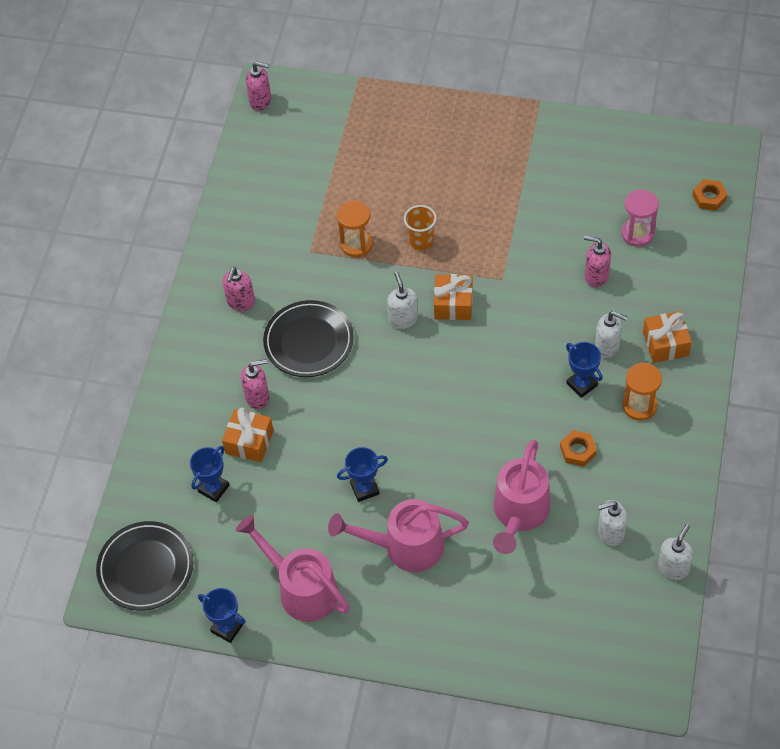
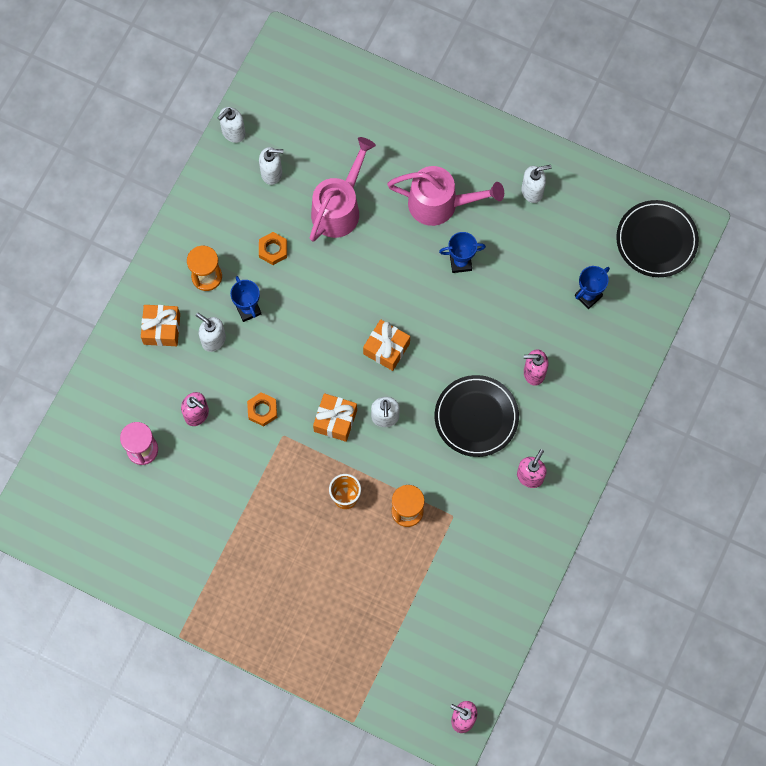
camera: 170 degrees left, 15 degrees up
(227, 628) = (598, 174): blue trophy -> none
(249, 442) = (549, 331): orange gift -> orange gift (386, 348)
(301, 588) = (532, 191): pink watering can -> white soap dispenser
(709, 197) = (61, 471): orange nut -> orange nut (262, 410)

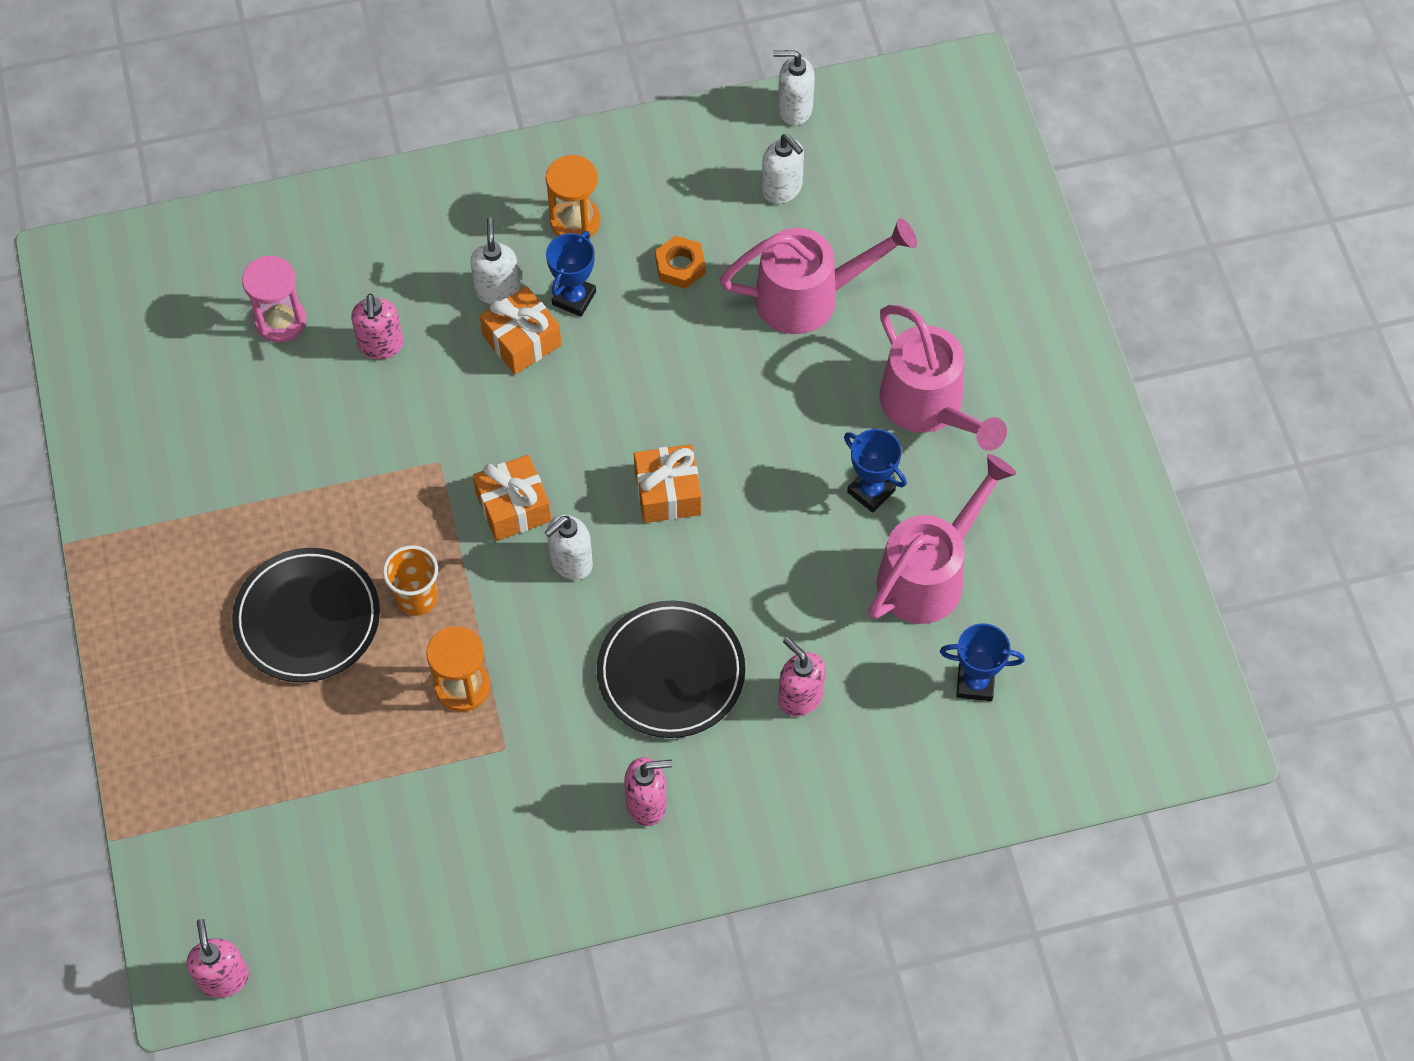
camera: 50 degrees right, 10 degrees down
(162, 329) = (460, 225): orange gift -> orange gift (522, 340)
(262, 410) = (452, 414): orange nut -> none
(521, 271) = (930, 573): none -> pink watering can
(532, 191) = (1056, 502): white soap dispenser -> none
(656, 240) = (1141, 710): black plate -> black plate (307, 618)

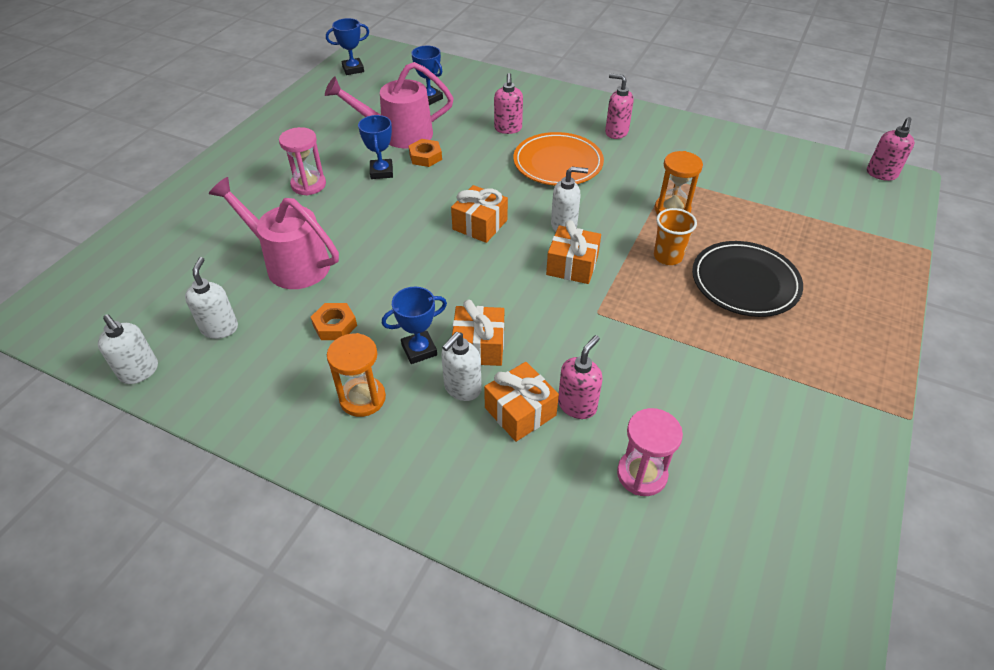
camera: 140 degrees left, 15 degrees down
(427, 305) = (520, 411): none -> orange gift
(671, 672) = (558, 163): black plate -> orange plate
(848, 558) = (425, 157): none -> orange nut
(929, 408) = (308, 185): pink watering can -> pink hourglass
(1162, 667) = (353, 69): none -> blue trophy

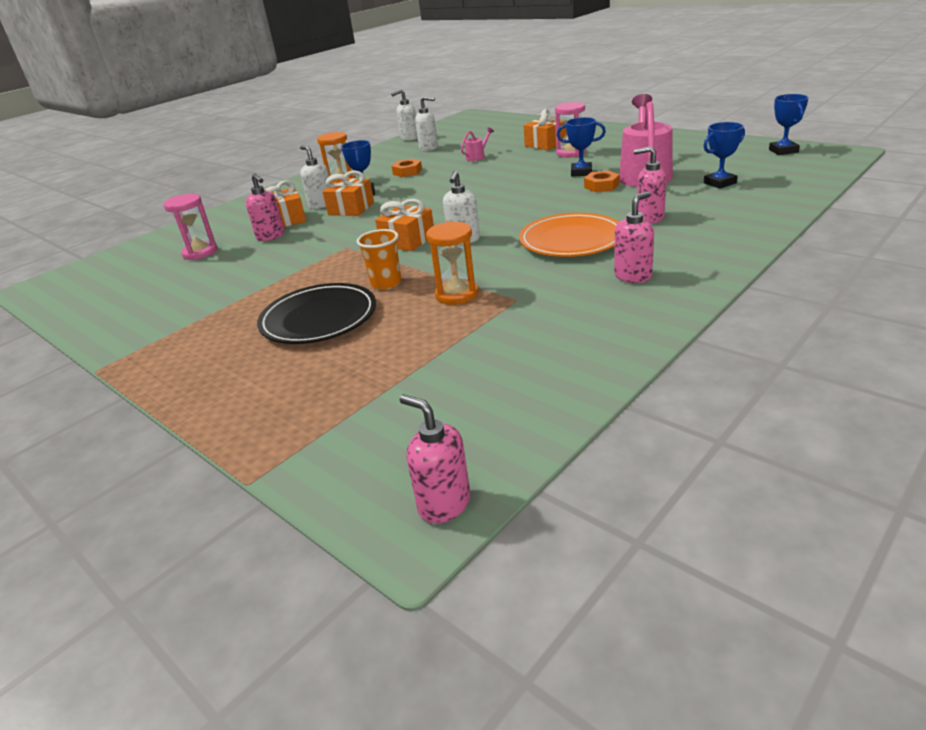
camera: 110 degrees right, 15 degrees down
(290, 263) = (477, 157): pink watering can -> pink watering can, size x0.43
(480, 225) = (486, 207): orange gift -> orange gift (545, 144)

